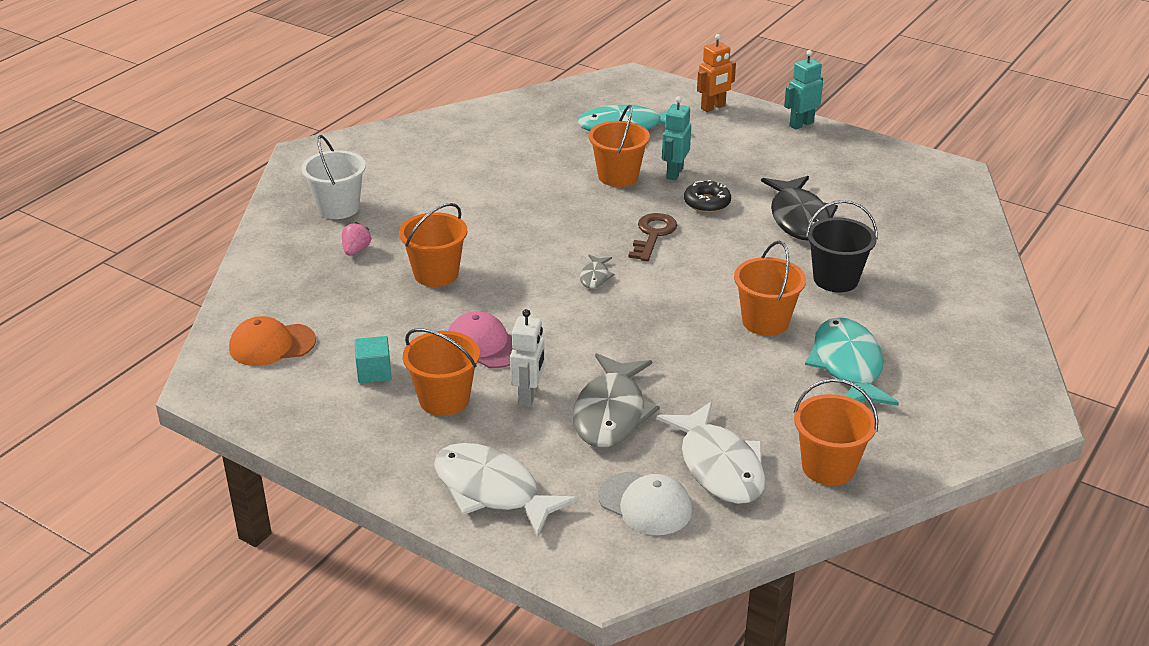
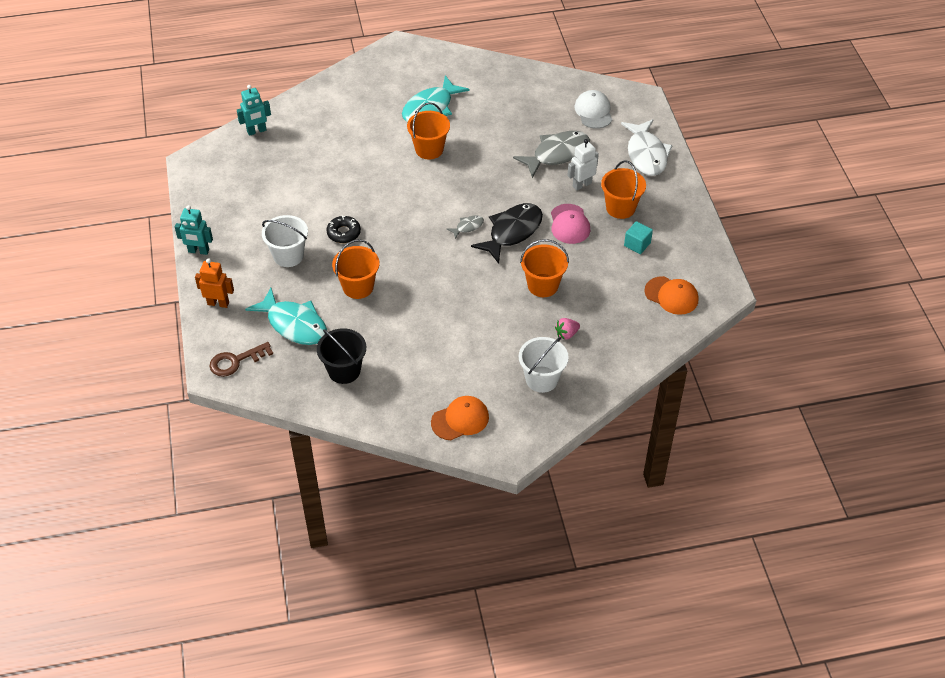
camera: 135 degrees left, 15 degrees up
(380, 149) = (460, 420): none -> orange cap
(653, 234) = (402, 232): brown key -> brown key (235, 361)
(674, 173) = (326, 266): turquoise robot -> turquoise robot (256, 131)
(719, 466) = (545, 106): white fish -> none
(722, 162) = (288, 255): none -> white bucket
(799, 218) = (317, 190): black fish -> black fish (512, 232)
(828, 467) = (506, 79): orange bucket -> none
(835, 279) = (363, 147): black bucket -> black bucket (344, 370)

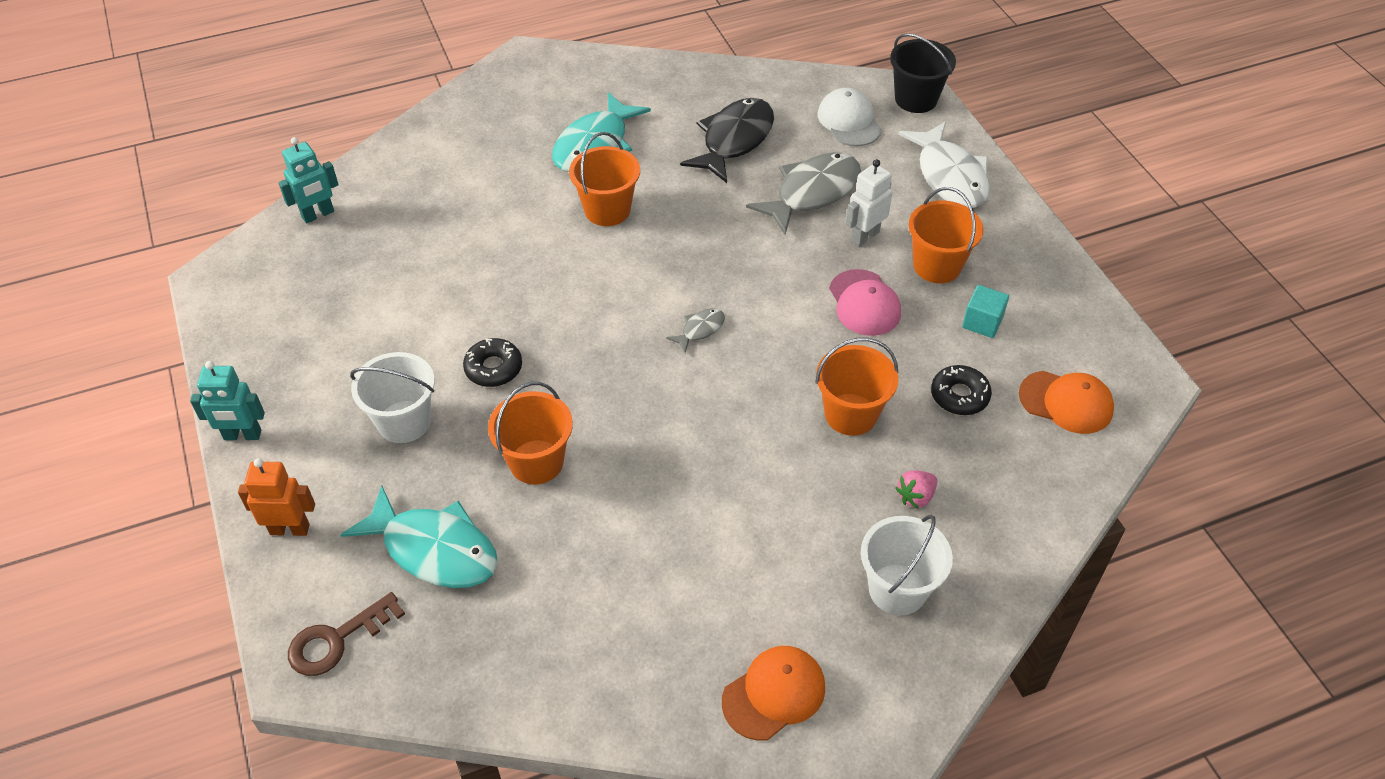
camera: 10 degrees left, 0 degrees up
(344, 370) = (541, 627): black bucket -> black bucket (916, 99)
(512, 232) = (775, 329): black fish -> black fish (734, 140)
(609, 283) = (959, 395): none -> black donut

